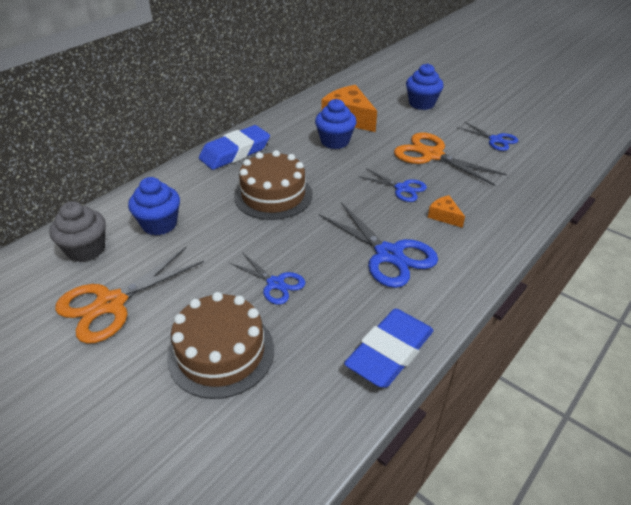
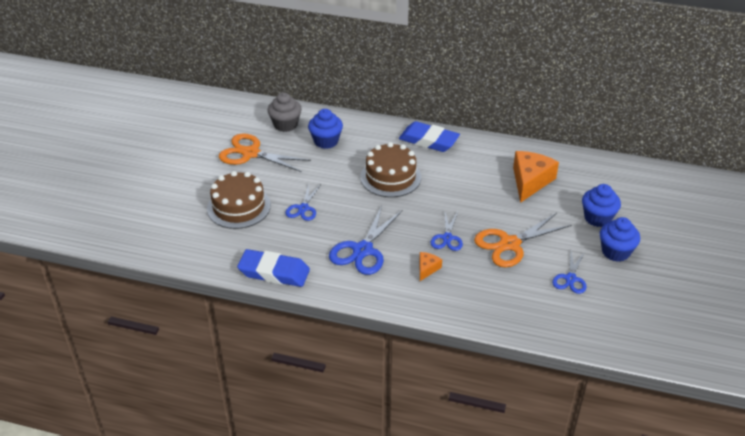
camera: 65 degrees right, 0 degrees up
(335, 141) = (486, 184): blue cupcake -> blue cupcake (615, 252)
(432, 155) = (510, 244): orange scissors -> orange scissors turned 135 degrees counterclockwise

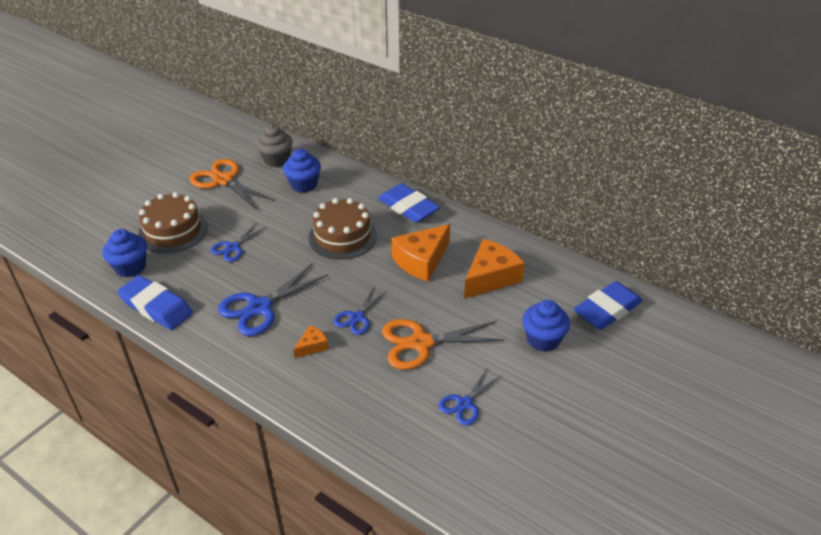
camera: 20 degrees right, 0 degrees up
(468, 181) = (421, 261): none -> orange cheese
(615, 252) = (539, 386): blue cupcake -> blue cupcake (130, 267)
(630, 184) = (607, 310): none -> blue eraser

